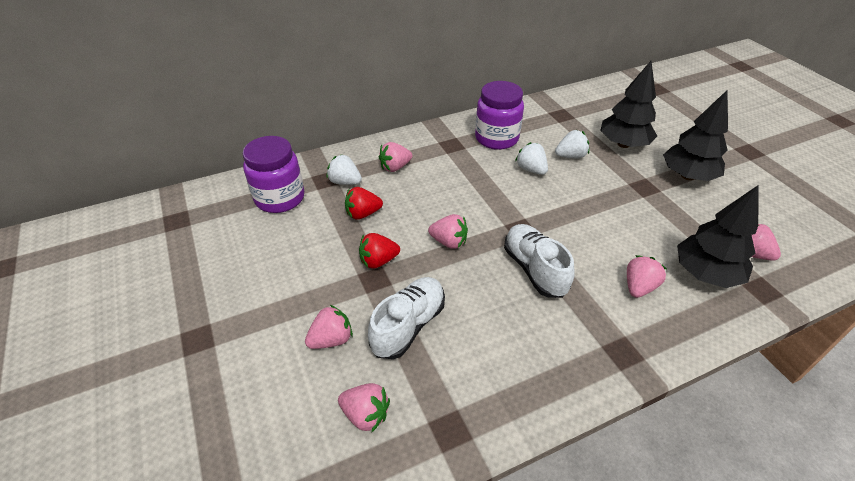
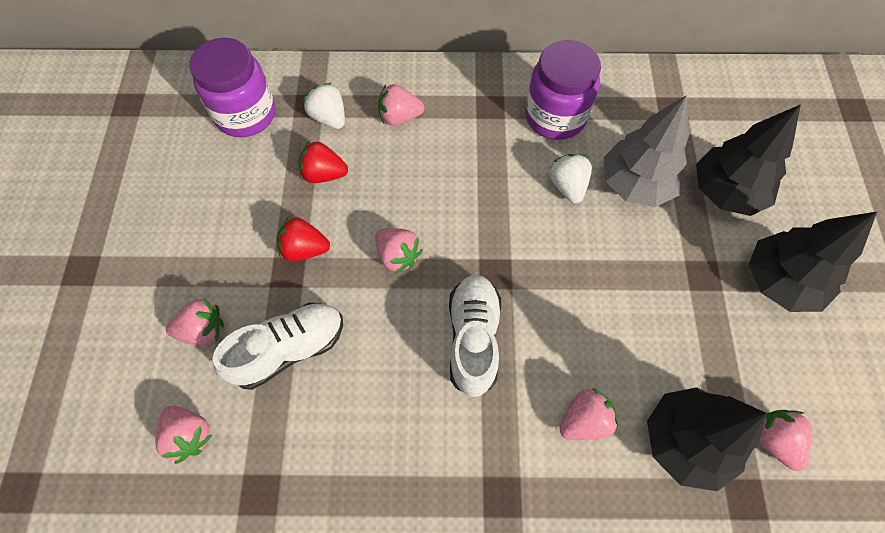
camera: 25 degrees right, 20 degrees up
(570, 156) = (636, 184): white strawberry -> grey tree

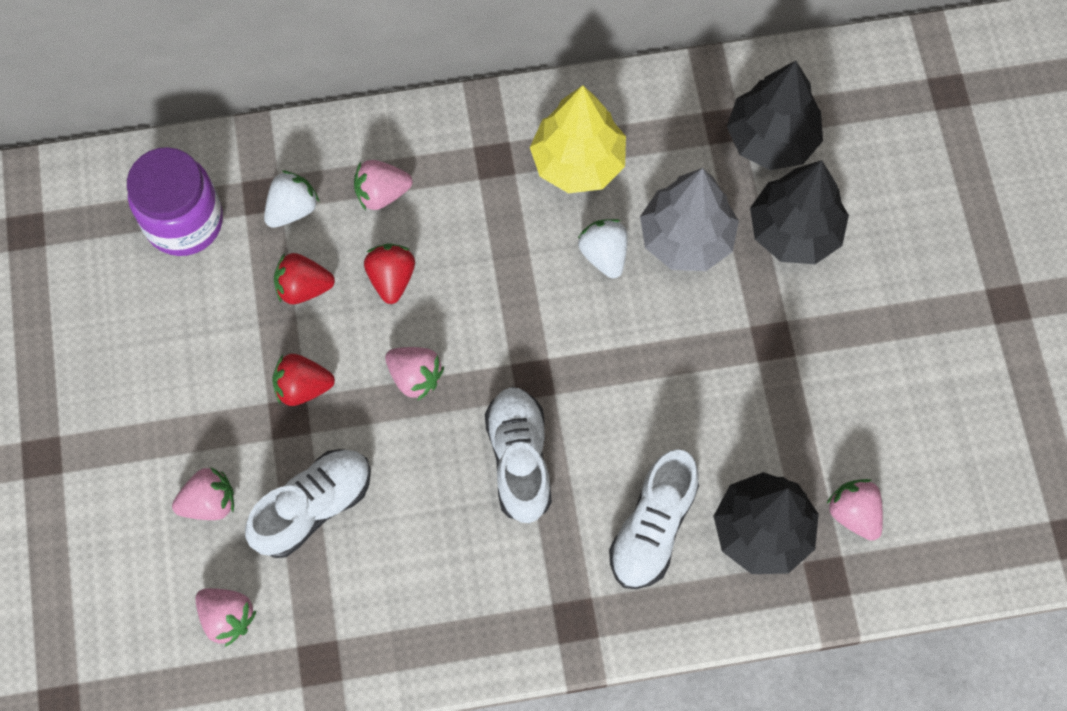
camera: 10 degrees left, 5 degrees up
(329, 118) = (292, 209): white strawberry -> white strawberry turned 90 degrees clockwise
(394, 178) = (391, 278): none -> red strawberry
(555, 117) = (578, 162): purple jar -> yellow tree
(584, 420) = (652, 528): pink strawberry -> white shoe
(780, 282) = (859, 334): black tree -> black tree (771, 139)

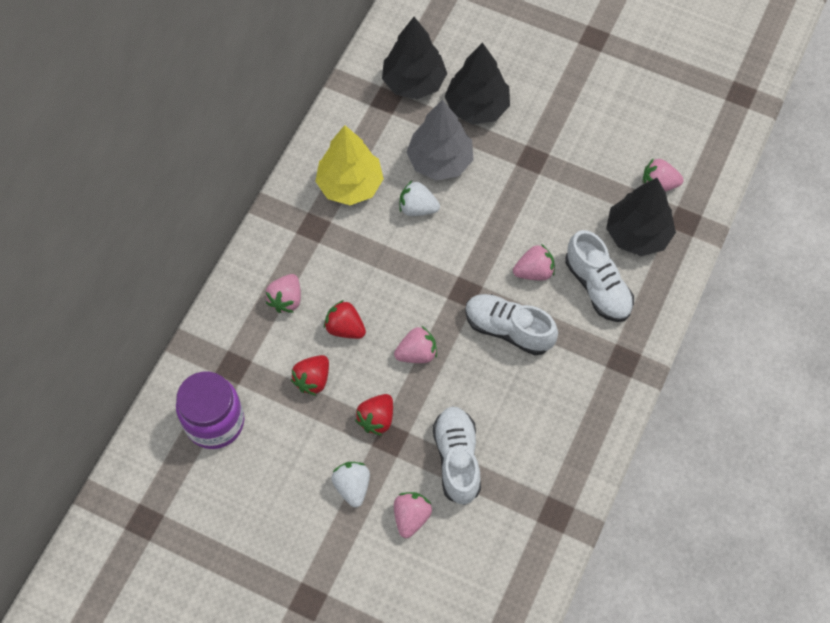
camera: 55 degrees left, 5 degrees down
(227, 618) = (492, 550): pink strawberry -> pink strawberry (534, 271)
(292, 209) = (256, 355): white strawberry -> white strawberry (352, 486)

